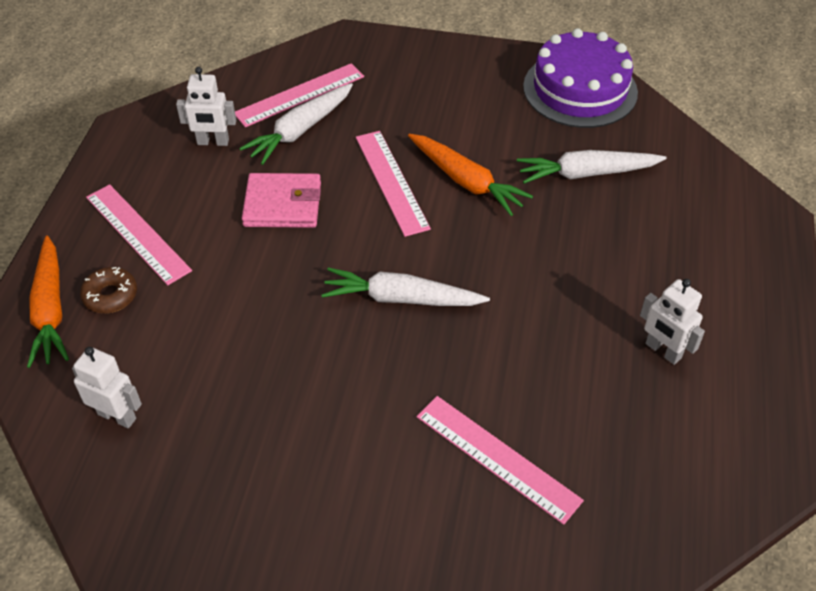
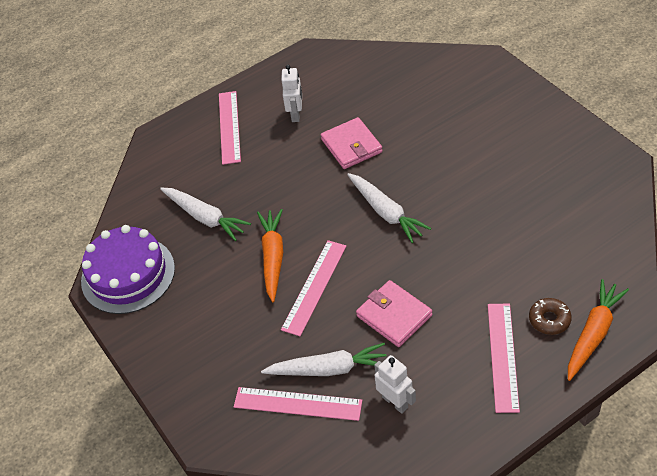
camera: 130 degrees left, 0 degrees up
(117, 416) = (589, 242): white robot -> none
(497, 457) = (420, 118): pink ruler -> pink ruler (229, 127)
(539, 354) = (351, 146): none -> pink wallet

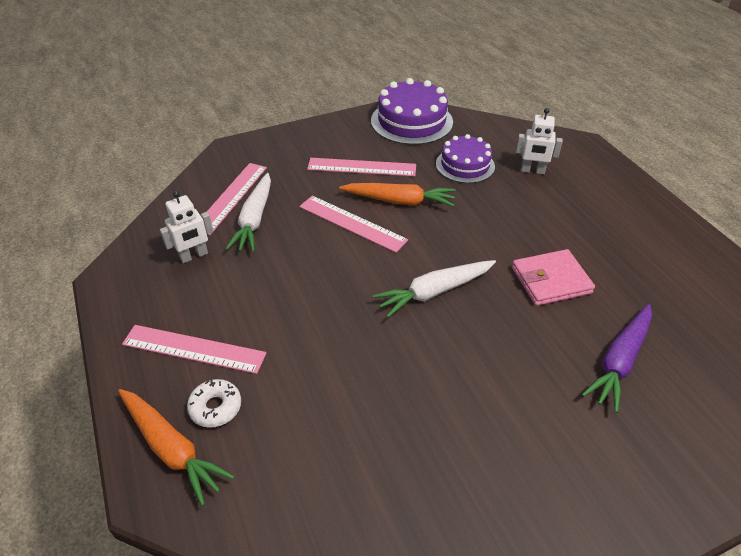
camera: 95 degrees right, 5 degrees down
(205, 217) = (465, 165): white carrot -> purple cake
(229, 127) = (593, 190): pink ruler -> pink ruler (362, 167)
(296, 114) = (611, 242): white robot -> white robot (532, 171)
(394, 315) = (290, 273): pink wallet -> none
(420, 107) = (619, 361): none -> purple carrot
(549, 320) = (215, 407): brown donut -> white donut

